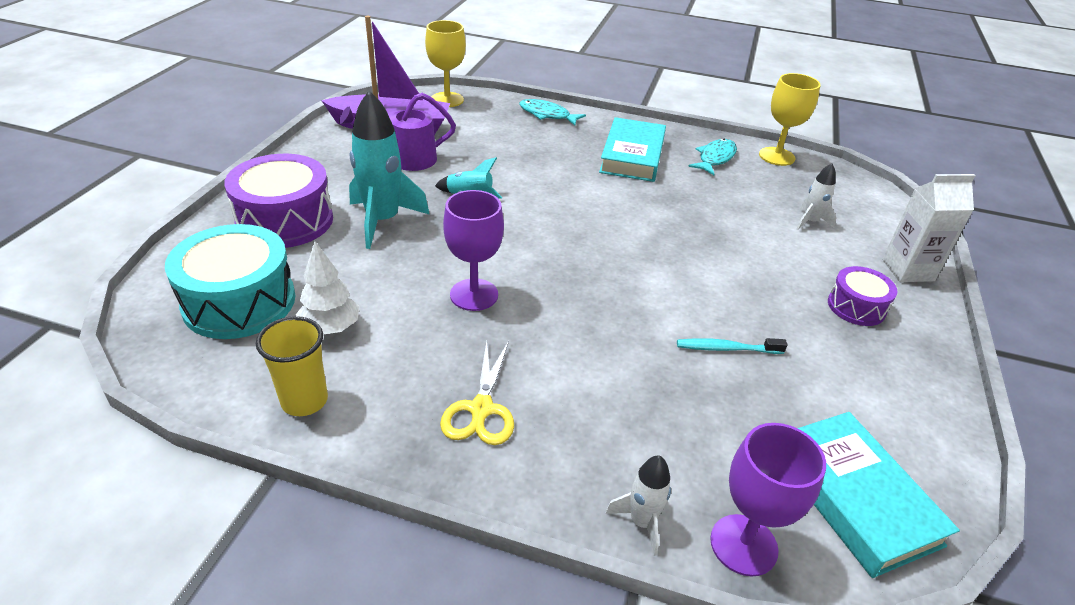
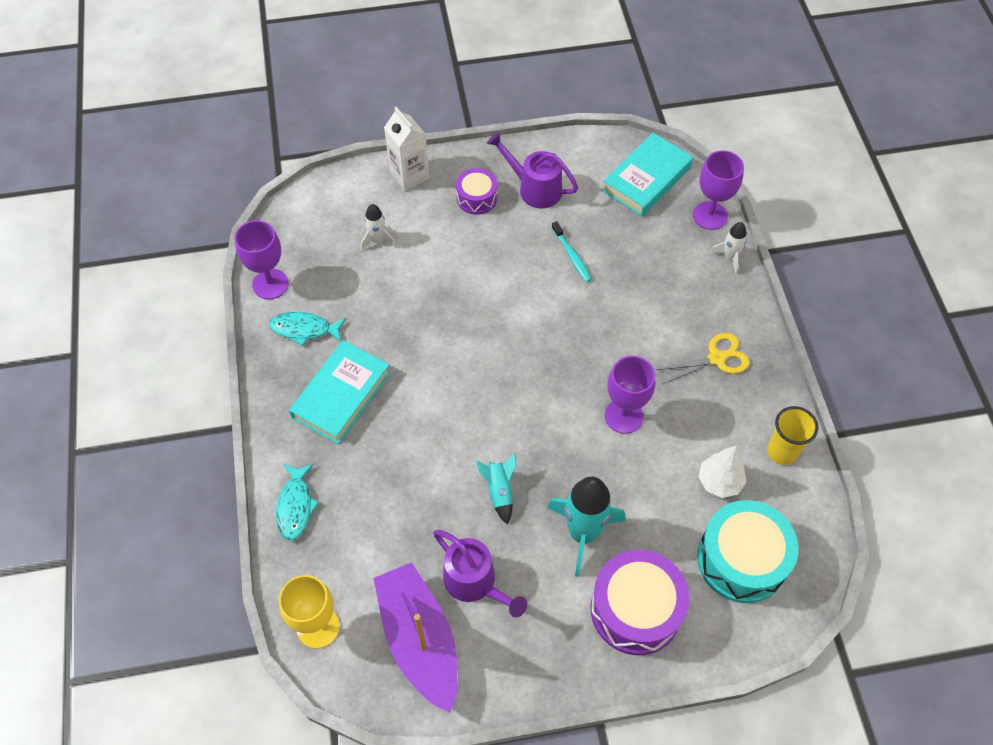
camera: 115 degrees left, 20 degrees up
(632, 156) = (341, 395): turquoise book -> turquoise book turned 45 degrees counterclockwise
(776, 156) = (270, 284): yellow goblet -> purple goblet
(862, 361) = (534, 188): none -> purple watering can

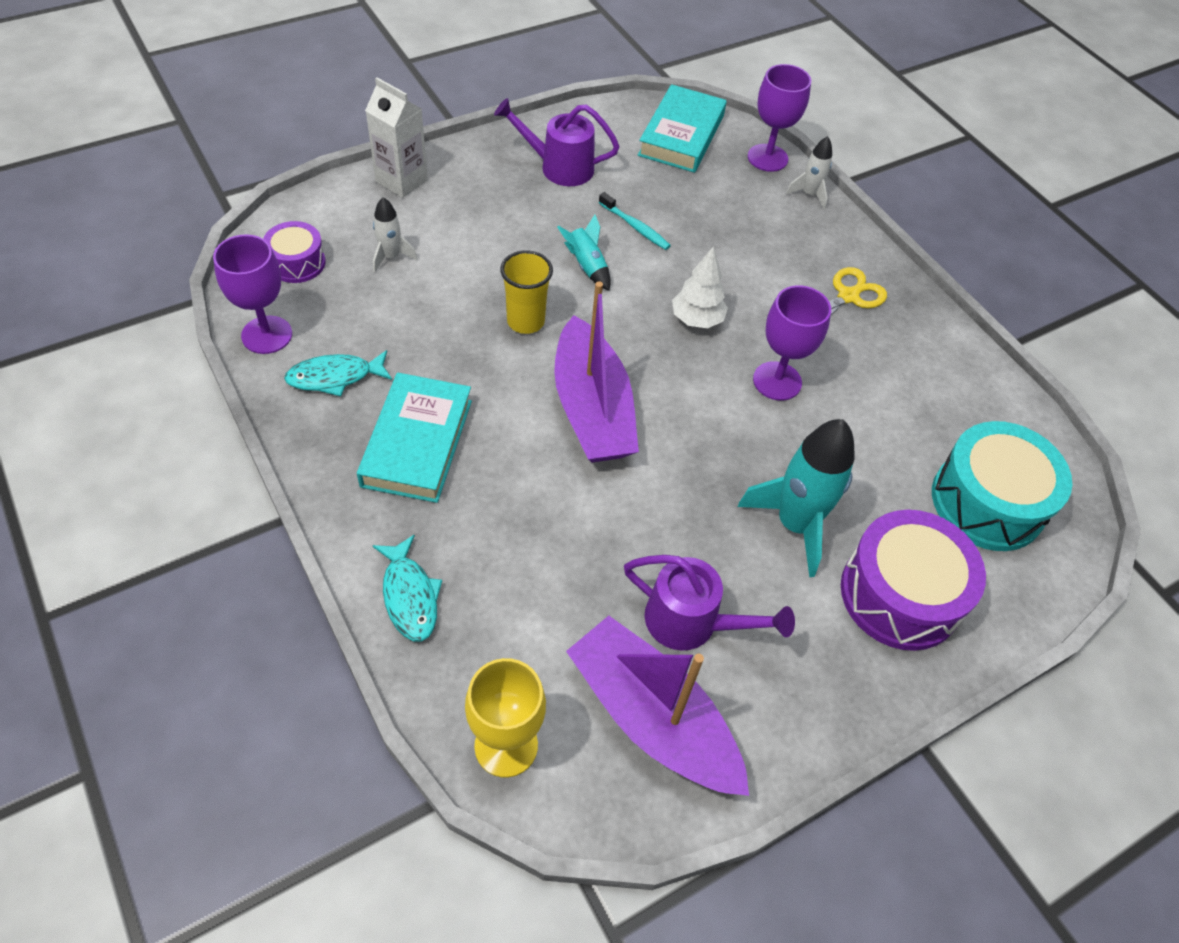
camera: 25 degrees left, 5 degrees down
(474, 402) = (592, 409): none -> purple boat
(477, 198) = (495, 189): purple drum -> purple drum (297, 263)
(499, 491) = (671, 503): turquoise rocket -> turquoise rocket (586, 266)
(719, 481) = (919, 424): white tree -> white tree (696, 320)
(782, 451) = (967, 375): yellow cup -> yellow cup (525, 321)

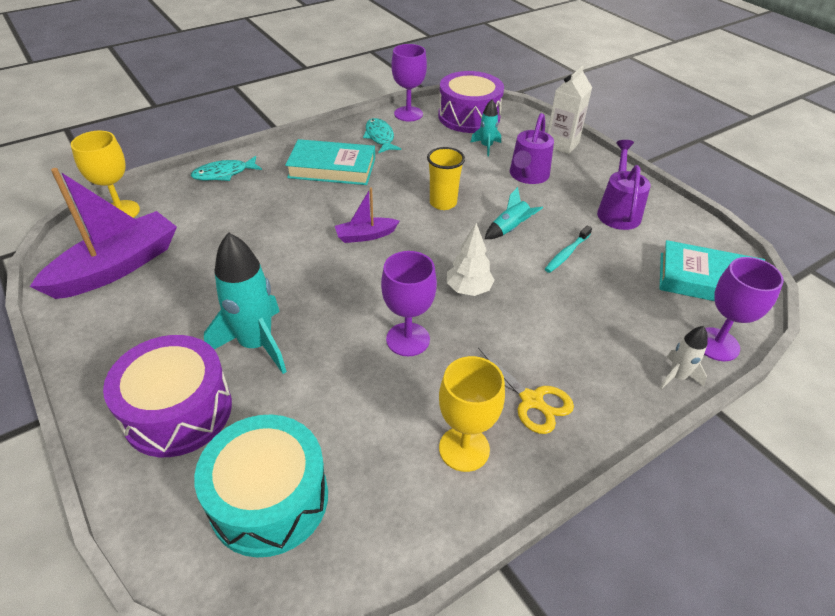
camera: 90 degrees right, 10 degrees down
(297, 263) = (469, 117): purple drum -> purple drum, size x1.80
(391, 257) = (486, 147): white rocket -> turquoise rocket
(592, 409) = (365, 236): purple boat -> purple boat, size x0.49
(692, 623) = (180, 285): purple watering can -> purple watering can (527, 176)
(909, 353) = (464, 449): none -> yellow goblet

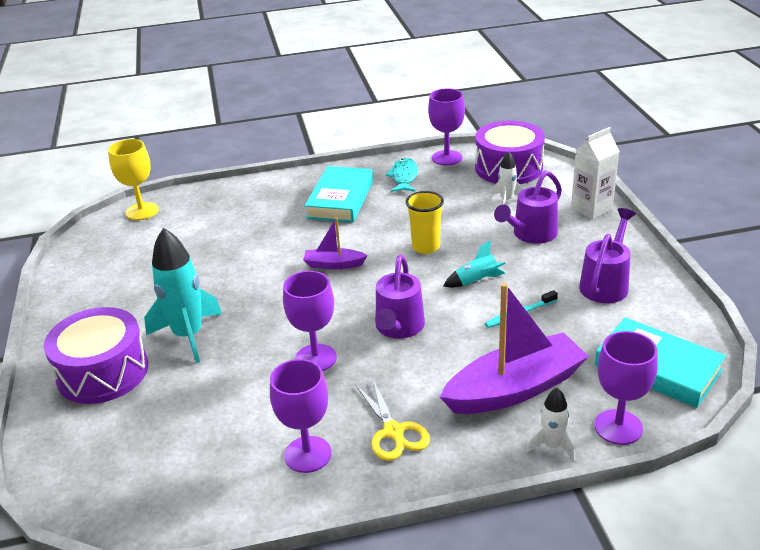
camera: 25 degrees right, 10 degrees down
(117, 267) = (116, 255): purple boat -> purple boat (515, 389)
(224, 174) = (242, 191): turquoise fish -> none
(269, 499) = (133, 450): turquoise drum -> none
(332, 168) = (340, 200): turquoise book -> turquoise book turned 75 degrees clockwise
(464, 449) = (307, 454): yellow goblet -> purple goblet
(468, 290) = (398, 328): white tree -> purple watering can
(486, 147) = (506, 200): turquoise rocket -> white rocket

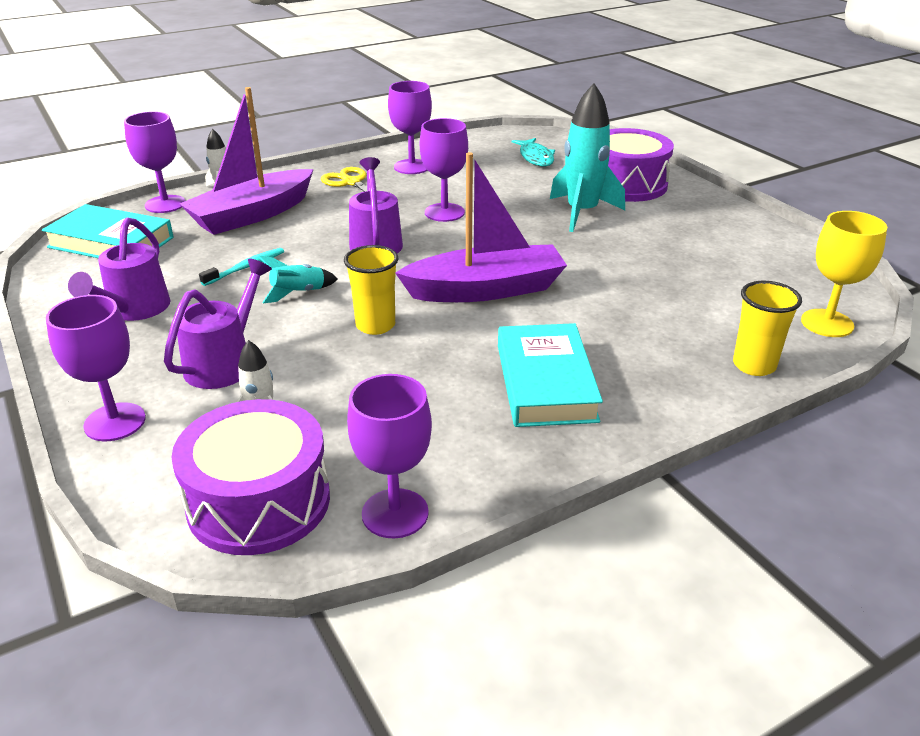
camera: 160 degrees right, 0 degrees up
(217, 194) = (754, 365): none -> yellow cup
(334, 264) = (485, 289): purple boat -> purple boat, size x2.03
(404, 177) = (462, 447): turquoise fish -> turquoise fish (535, 158)
(591, 209) = (115, 422): white carton -> purple goblet

